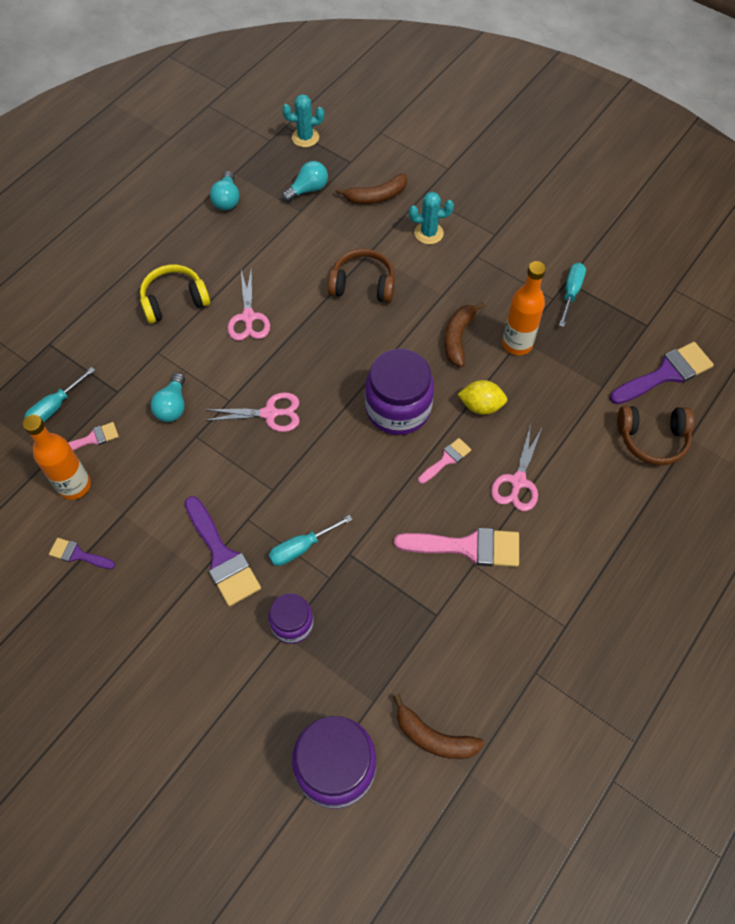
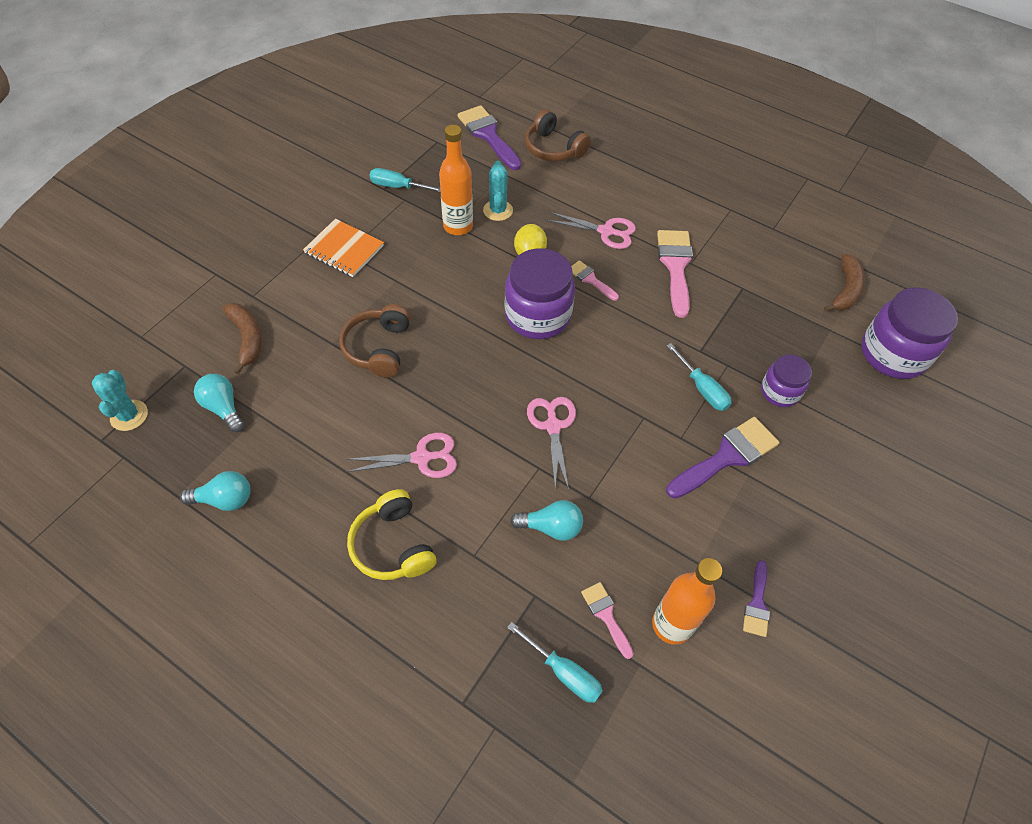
camera: 95 degrees left, 5 degrees down
(428, 233) = (310, 291): turquoise cactus -> turquoise cactus (498, 210)
(458, 337) = (450, 269): brown banana -> none
(480, 254) = (344, 249): none -> orange notebook
(652, 439) = (553, 148): brown headphones -> brown headphones turned 135 degrees clockwise

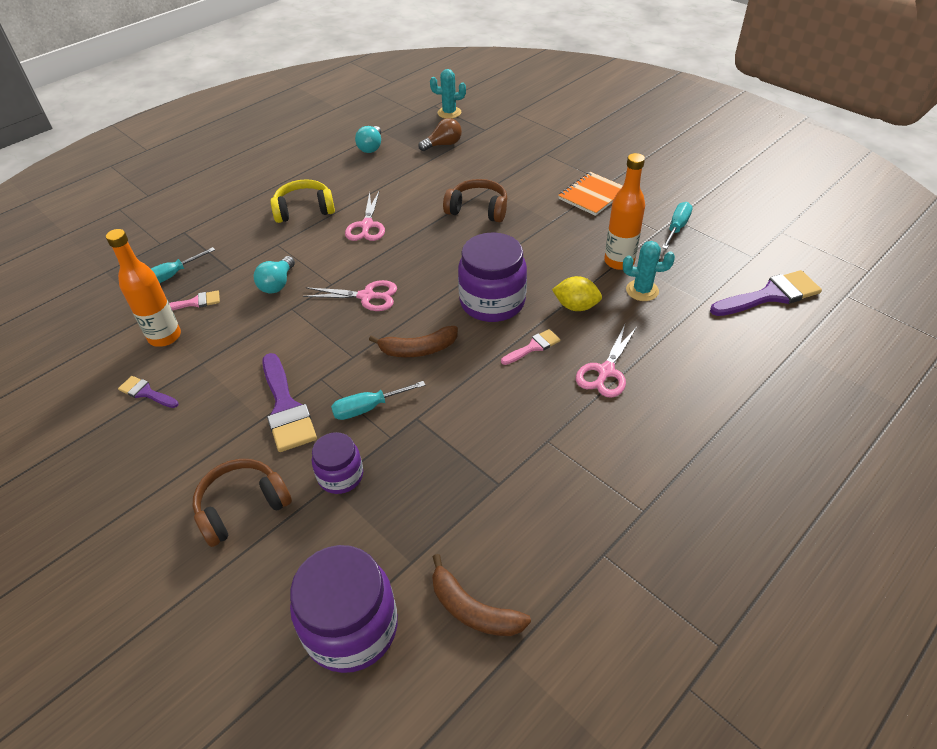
camera: 105 degrees right, 10 degrees down
(223, 408) = (443, 145): turquoise light bulb -> brown light bulb
(247, 338) = (503, 152): brown banana -> brown banana (418, 349)
(553, 148) = (754, 347): brown headphones -> brown headphones (242, 507)
(675, 266) = (543, 424): pink brush -> none

